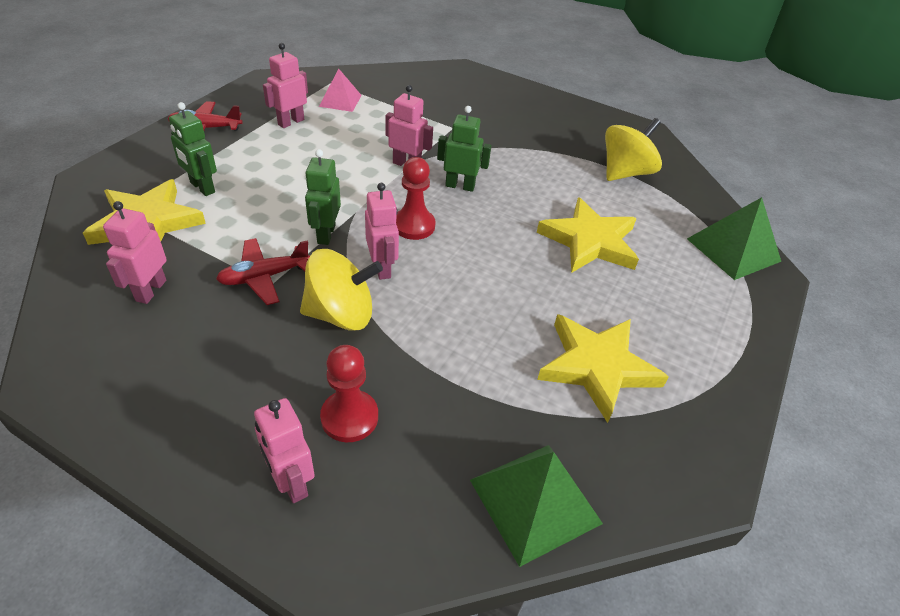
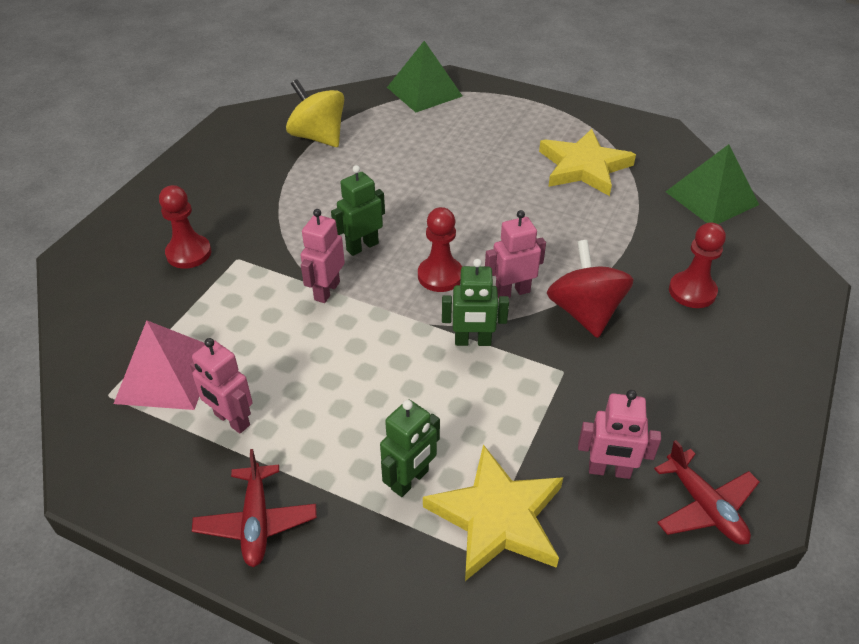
camera: 90 degrees left, 0 degrees up
(264, 277) = (555, 378): red plane -> red plane (704, 506)
(291, 482) = (763, 314): pink robot -> none
(340, 100) = (166, 374): pink pyramid -> pink pyramid, size x1.56
(341, 314) = (585, 312): yellow spinning top -> red spinning top
(460, 186) = (362, 246): green robot -> green robot turned 45 degrees clockwise
(461, 108) = (189, 253): none -> red pawn
(590, 241) = (434, 163): yellow star -> none

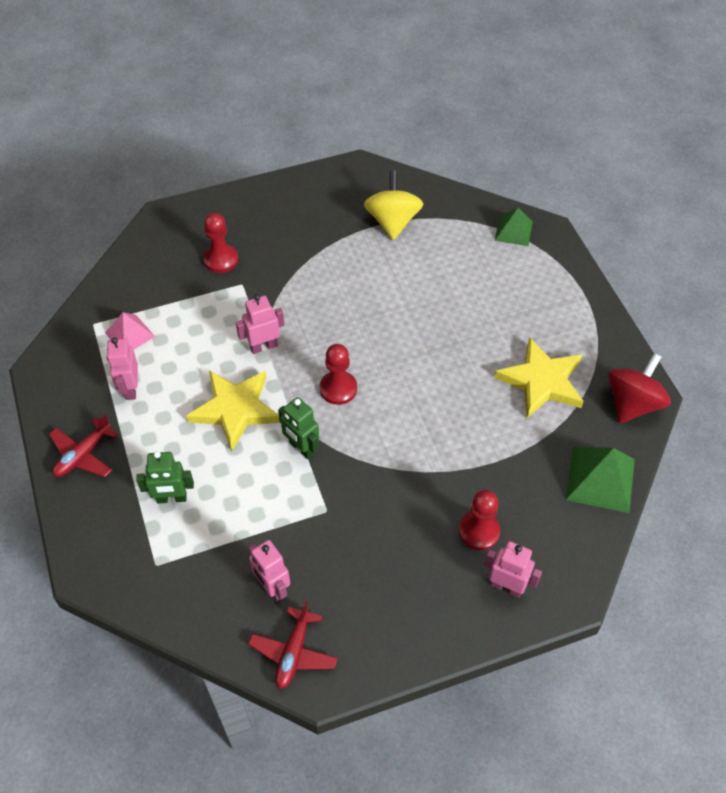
camera: 45 degrees right, 10 degrees up
(166, 374) = (130, 334): pink pyramid -> pink pyramid, size x0.64
(362, 246) = (319, 331): green robot -> none
(424, 91) = (513, 231): green pyramid -> green pyramid, size x0.64
(497, 517) = (187, 556): yellow star -> yellow star (235, 410)
(512, 292) = (366, 435): pink robot -> pink robot (506, 586)
(585, 312) = (390, 486): red spinning top -> red spinning top (632, 403)

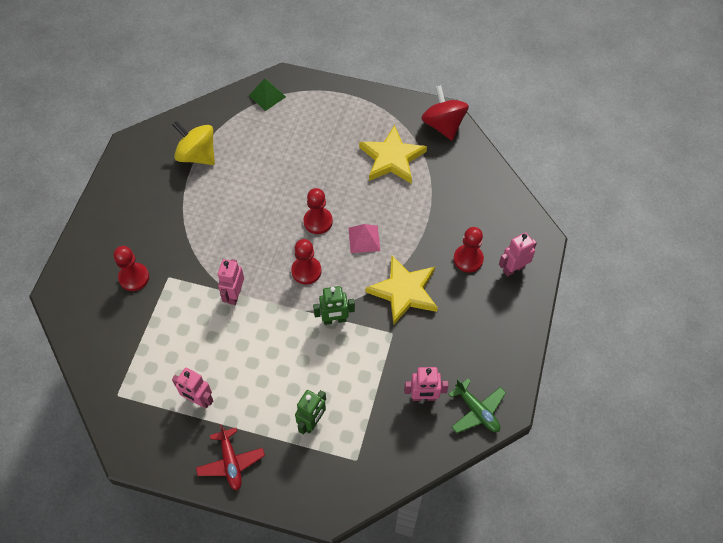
camera: 55 degrees left, 5 degrees up
(130, 334) = (149, 375): pink pyramid -> pink pyramid (364, 239)
(235, 410) = (272, 342): yellow star -> yellow star (404, 291)
(293, 652) = (477, 411): red plane -> green plane
(404, 363) = (318, 221): none -> red pawn
(600, 479) = (480, 175): green pyramid -> none

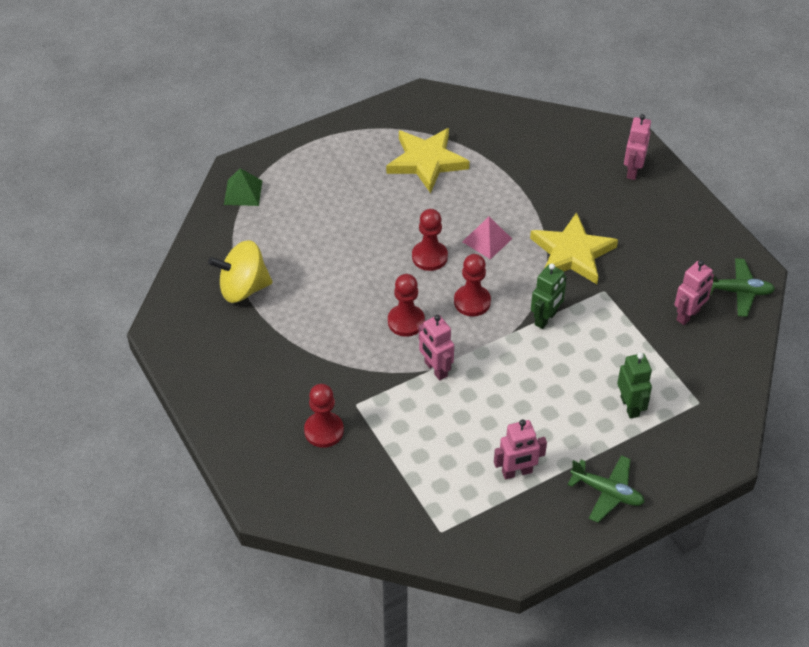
camera: 45 degrees left, 10 degrees down
(231, 462) = (607, 492): red plane -> green plane
(443, 125) = (435, 105): red spinning top -> none
(468, 259) = (589, 190): red pawn -> red pawn (406, 321)

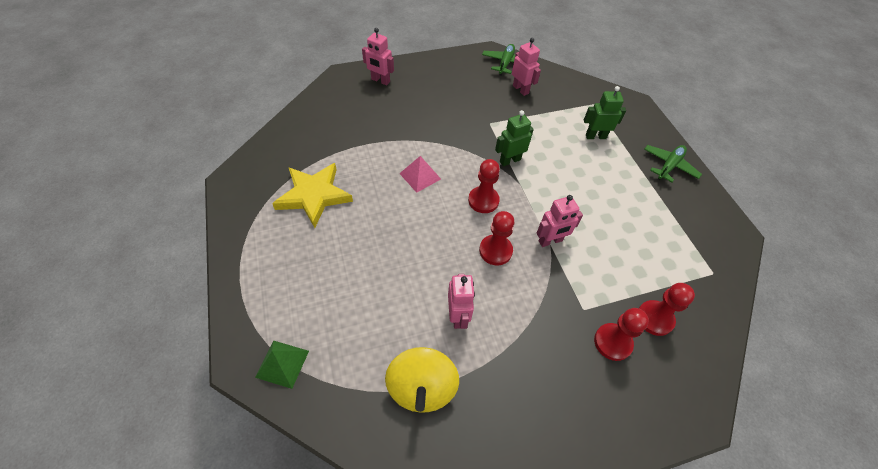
camera: 80 degrees left, 5 degrees up
(429, 257) = (426, 218): red pawn -> red pawn (654, 318)
(517, 472) = (654, 212): pink robot -> pink robot (458, 316)
(545, 319) = (510, 160): green robot -> green robot turned 75 degrees counterclockwise
(572, 253) = (449, 130): yellow star -> none

